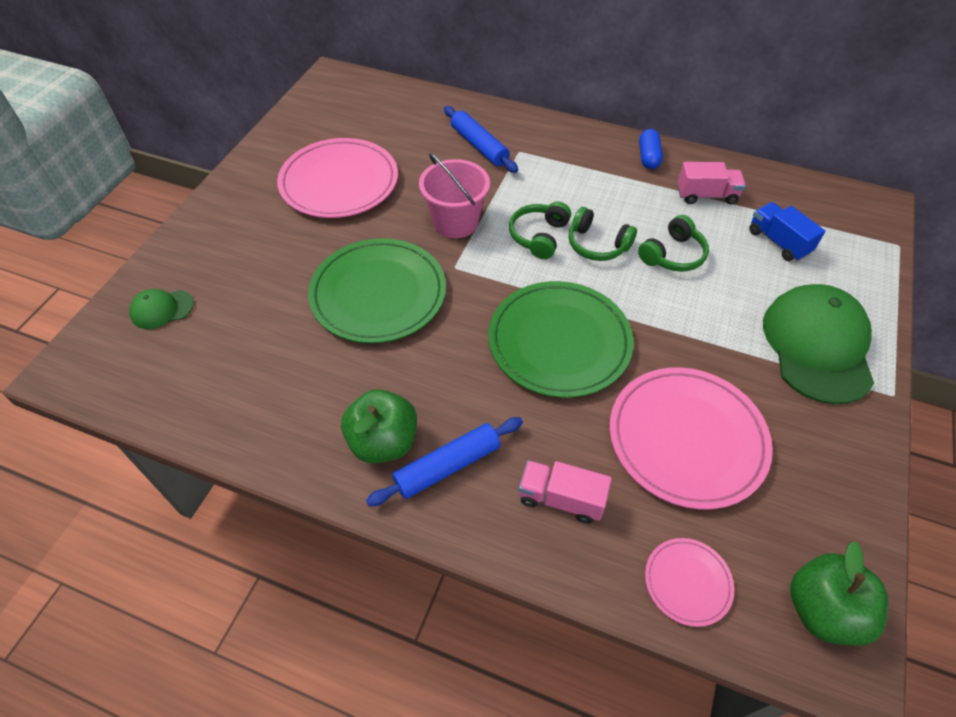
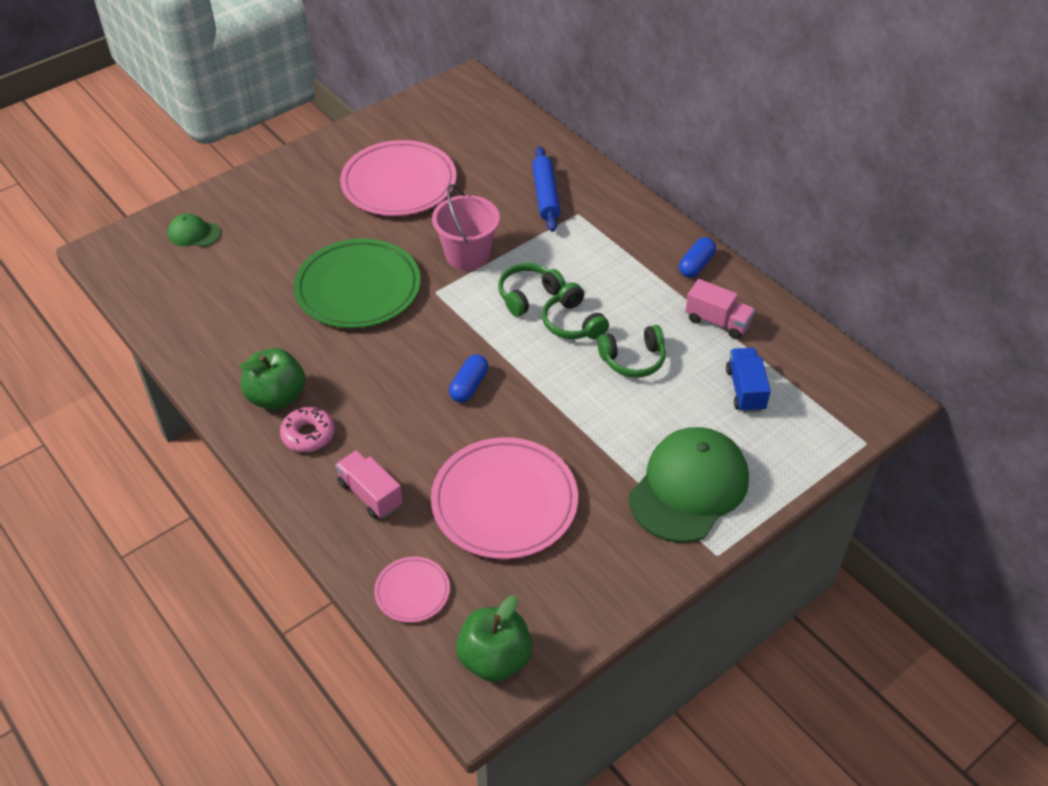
camera: 30 degrees right, 5 degrees down
(448, 466) = (308, 434): blue rolling pin -> pink donut
(559, 341) = (469, 386): green plate -> blue capsule

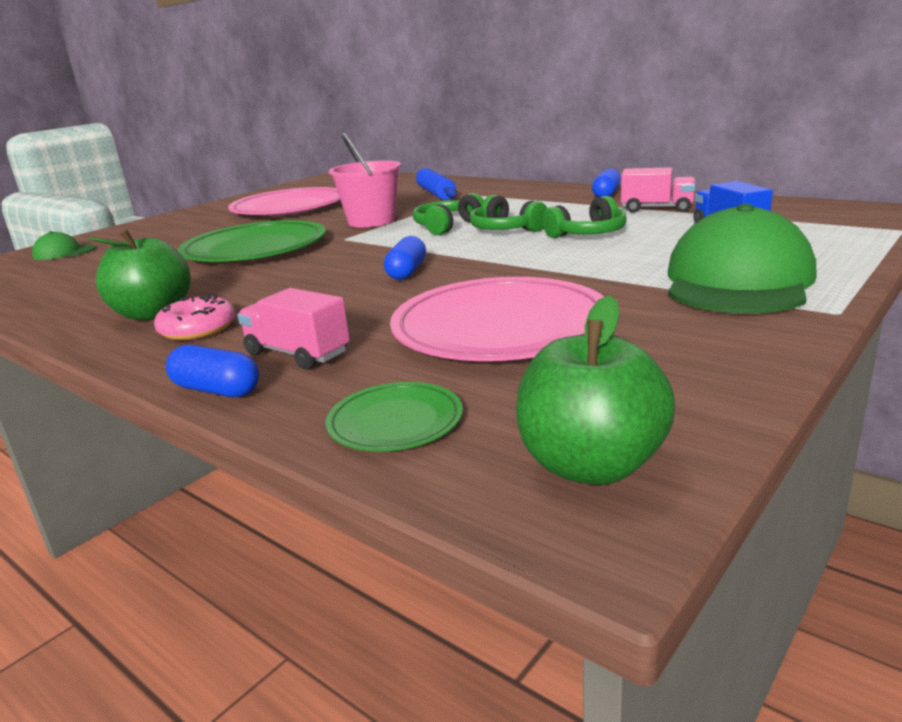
camera: 10 degrees left, 25 degrees down
(318, 524) = (216, 390): none -> blue capsule
(412, 591) = (395, 422): pink plate -> green plate

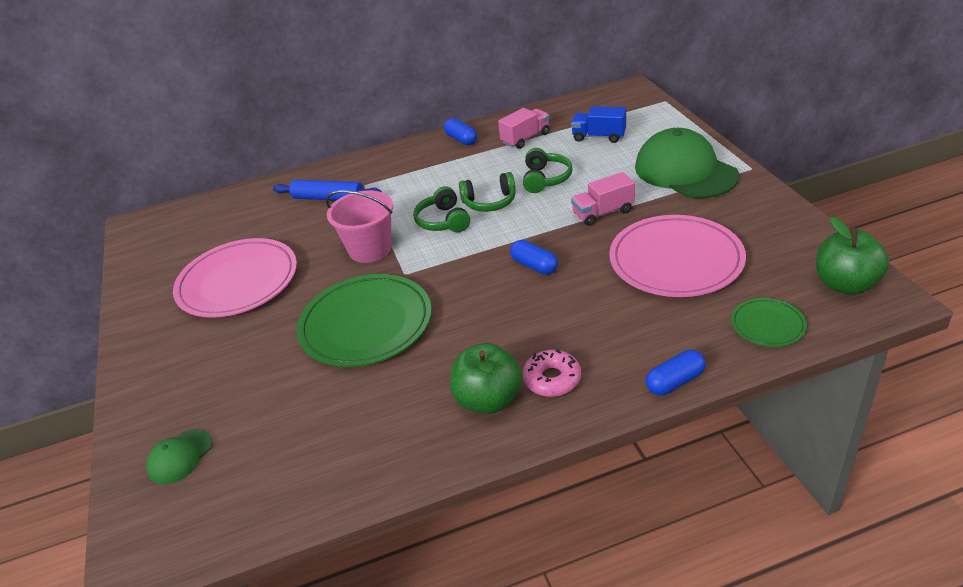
camera: 55 degrees left, 15 degrees up
(297, 354) = (645, 341): pink truck -> pink truck (603, 213)

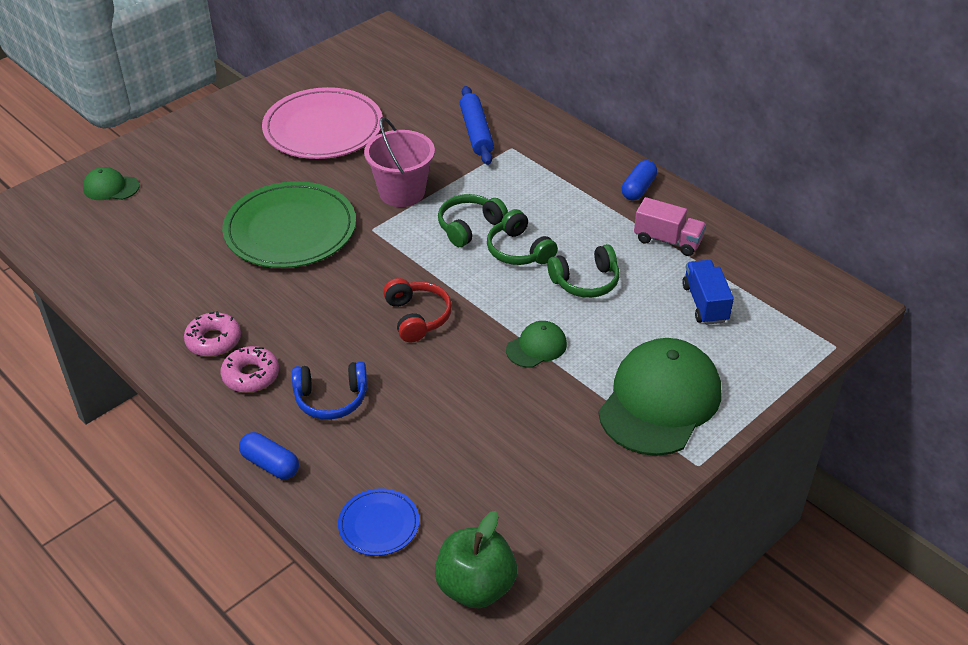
camera: 60 degrees right, 5 degrees up
(488, 400) = (213, 340): green apple -> pink donut
(534, 266) = (417, 317): blue capsule -> red headphones
(603, 213) = (536, 347): pink truck -> green cap
(608, 331) = (331, 399): none -> blue headphones
(676, 260) = (468, 428): pink plate -> none
(767, 325) = (379, 524): green plate -> blue plate

